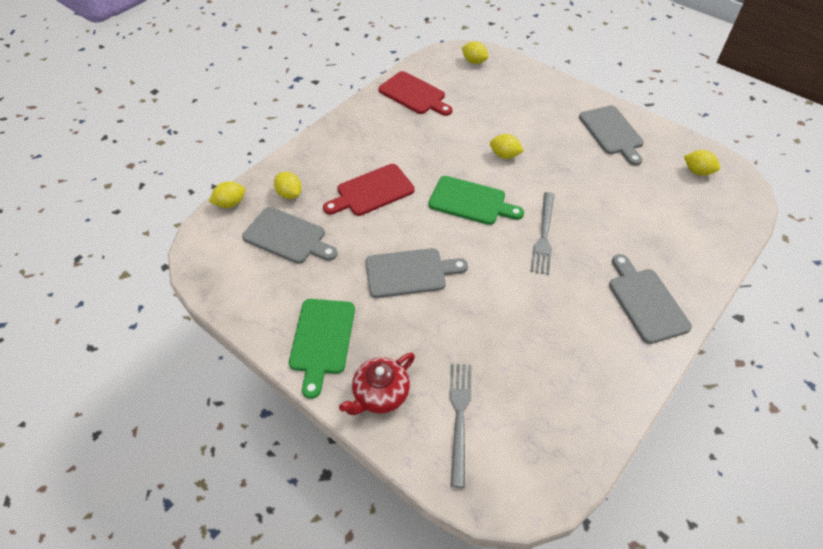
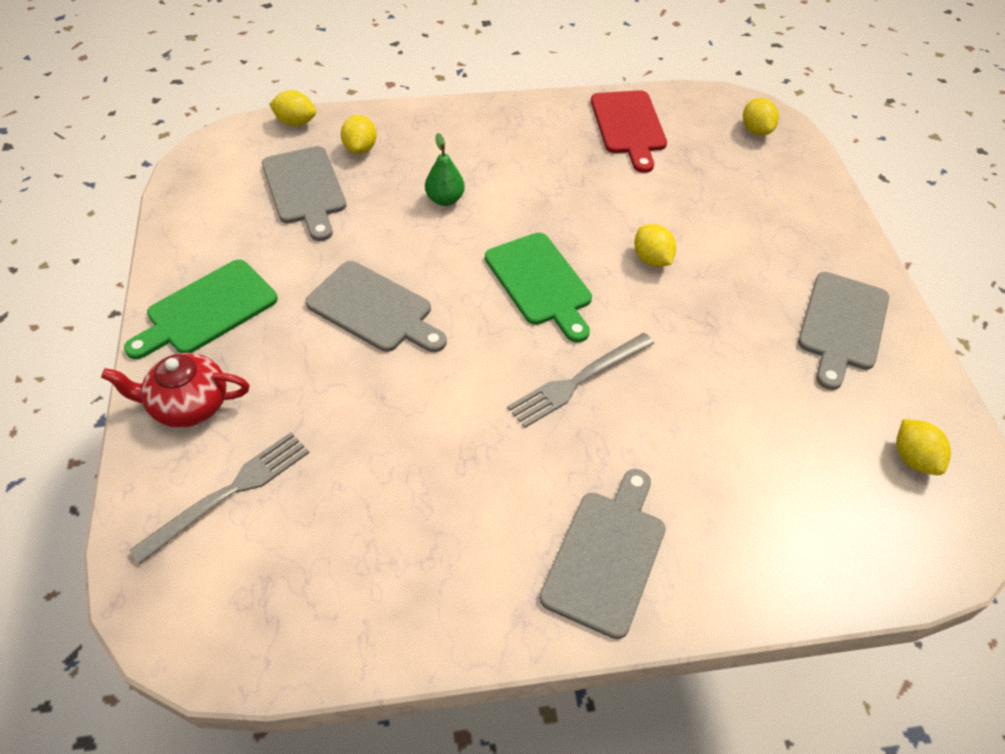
camera: 40 degrees right, 0 degrees up
(372, 191) = (445, 199): red cutting board -> green pear

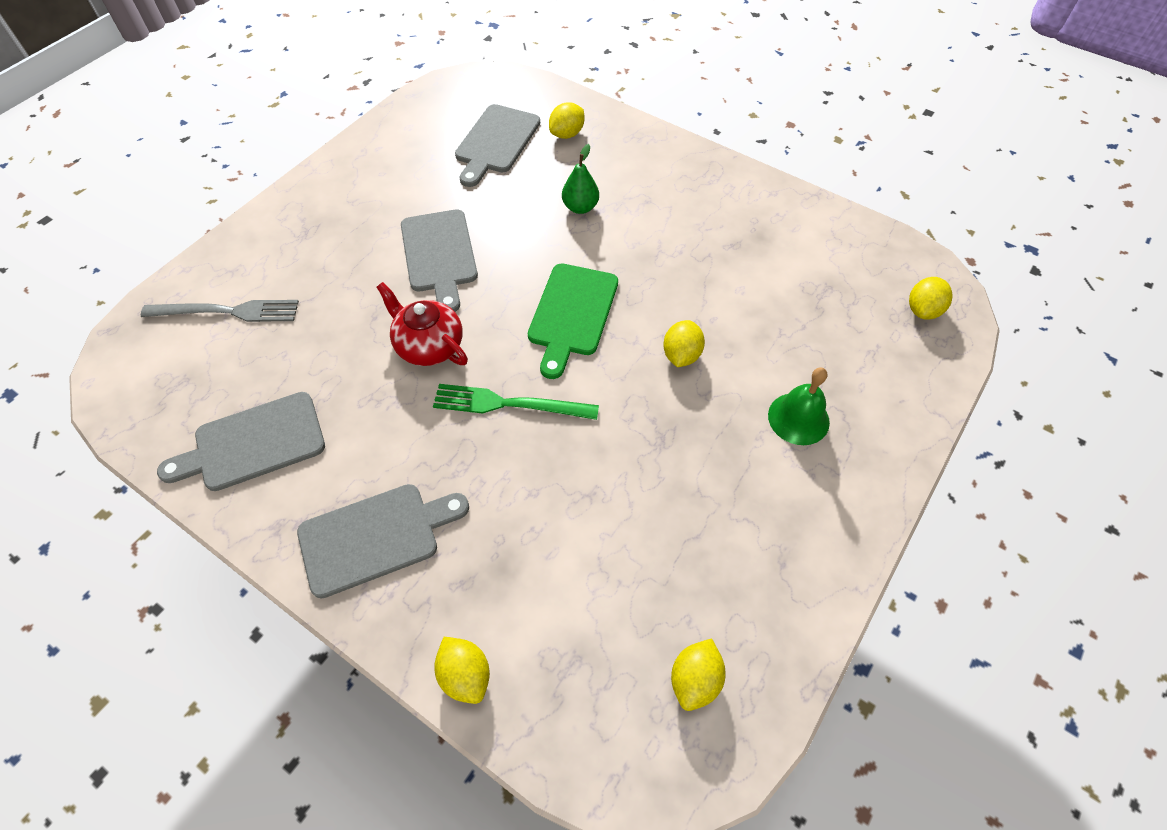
camera: 45 degrees right, 5 degrees up
(188, 405) = (268, 241): red teapot -> red teapot (428, 346)
(207, 310) = (345, 188): green cutting board -> none
(296, 122) = (546, 90): yellow lemon -> yellow lemon (465, 675)
(578, 381) = (509, 404): grey fork -> green fork
(628, 126) = (802, 236): red cutting board -> none
(771, 249) = (798, 418): none -> green bell
(842, 325) = (779, 526): grey cutting board -> grey cutting board (253, 443)

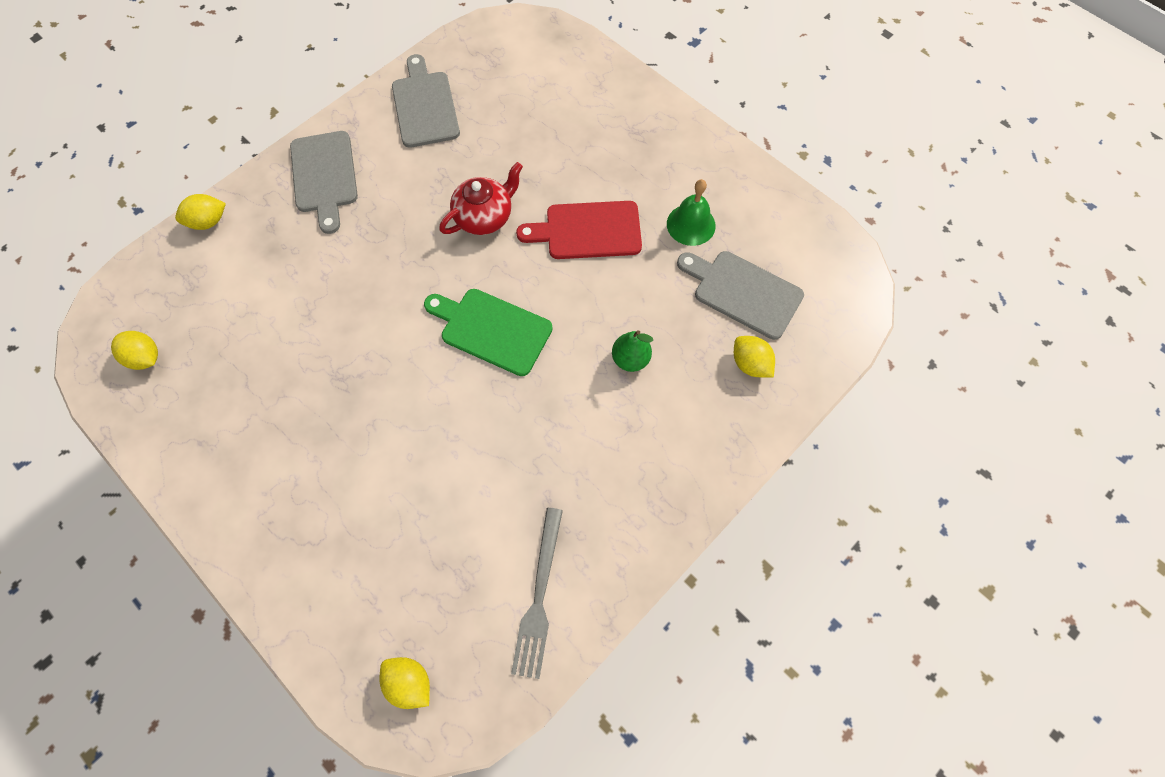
camera: 100 degrees right, 10 degrees up
(227, 312) = (555, 84): grey fork -> grey fork (539, 597)
(439, 255) = (587, 230): grey cutting board -> red cutting board
(509, 404) = (409, 269): green fork -> none
(681, 355) = (420, 414): yellow lemon -> none
(798, 418) = (322, 499): green bell -> green bell (691, 224)

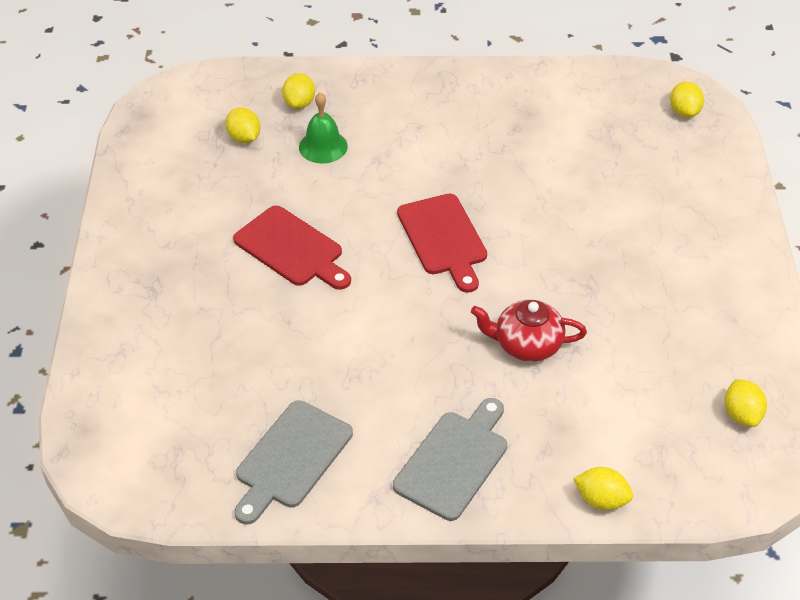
camera: 135 degrees left, 20 degrees down
(485, 216) = (355, 318): red teapot -> red teapot (526, 345)
(492, 329) = (443, 238): green cutting board -> red cutting board
(539, 597) = (569, 96): grey fork -> none
(630, 359) = (370, 157): green pear -> none
(691, 224) = (214, 198): green bell -> green bell (323, 146)
(743, 292) = (244, 138): grey cutting board -> yellow lemon

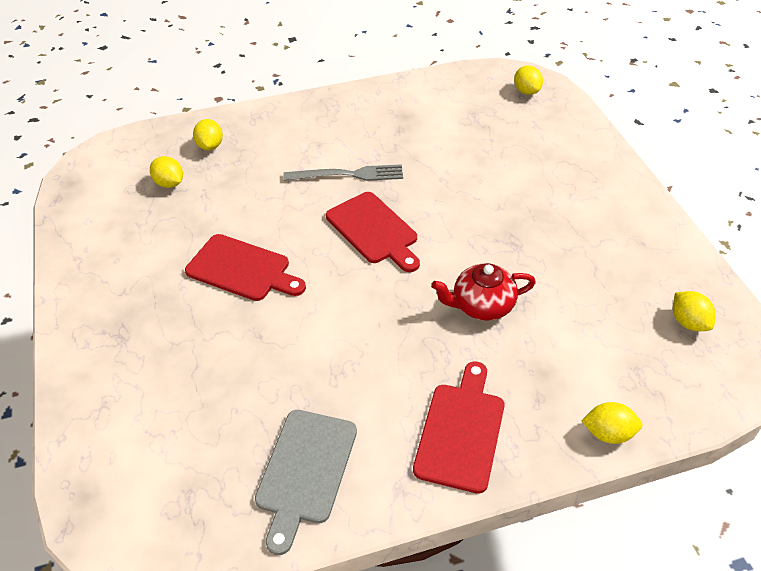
camera: 15 degrees left, 0 degrees up
(323, 146) = (242, 176): green bell -> none
(438, 169) = (348, 175): none -> grey fork
(454, 461) = (461, 431): grey cutting board -> red cutting board

